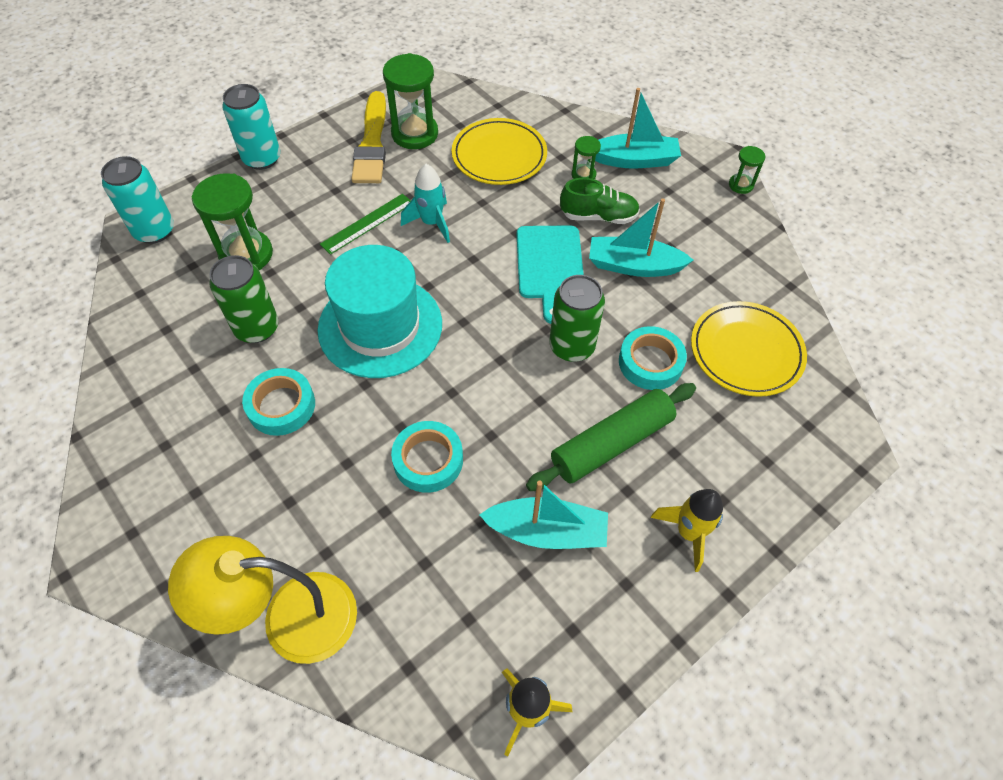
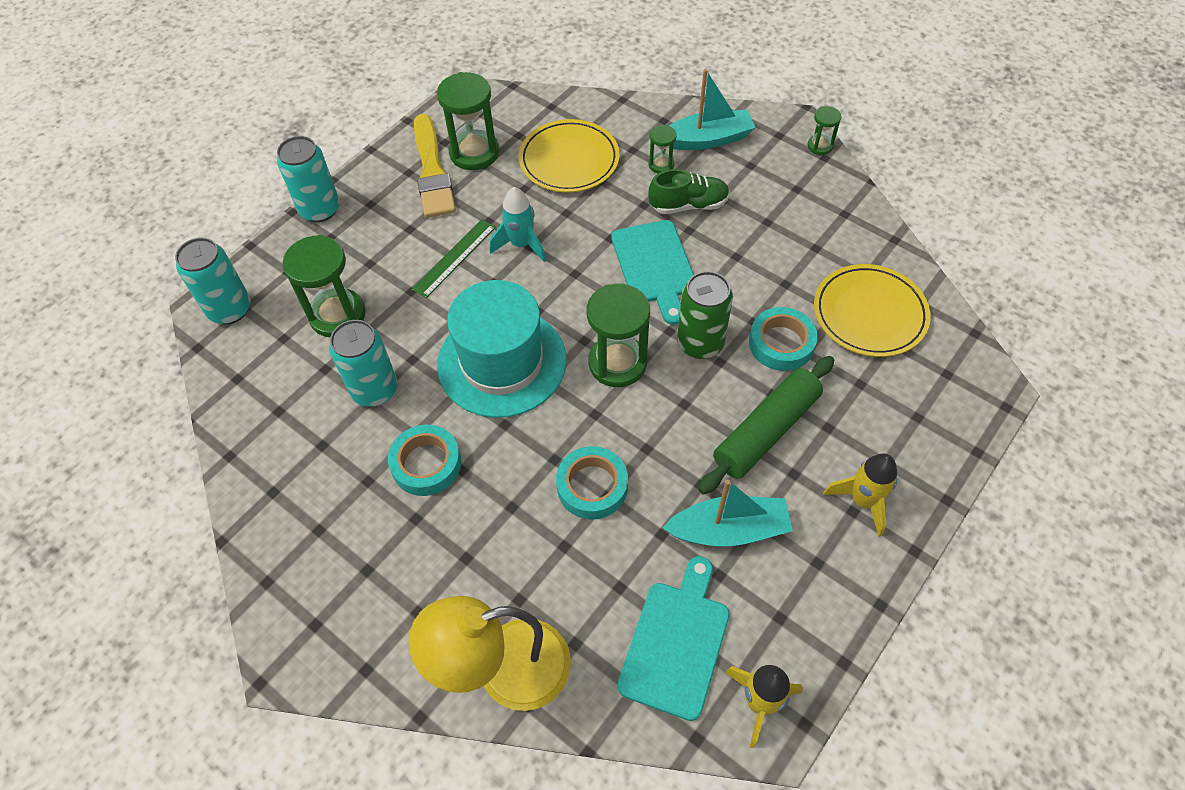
camera: 10 degrees left, 0 degrees up
(257, 328) = (374, 390): green can -> turquoise can
(463, 631) = (676, 643): none -> turquoise cutting board
(487, 349) = (617, 363): none -> green hourglass
(634, 266) = (738, 249): turquoise boat -> none

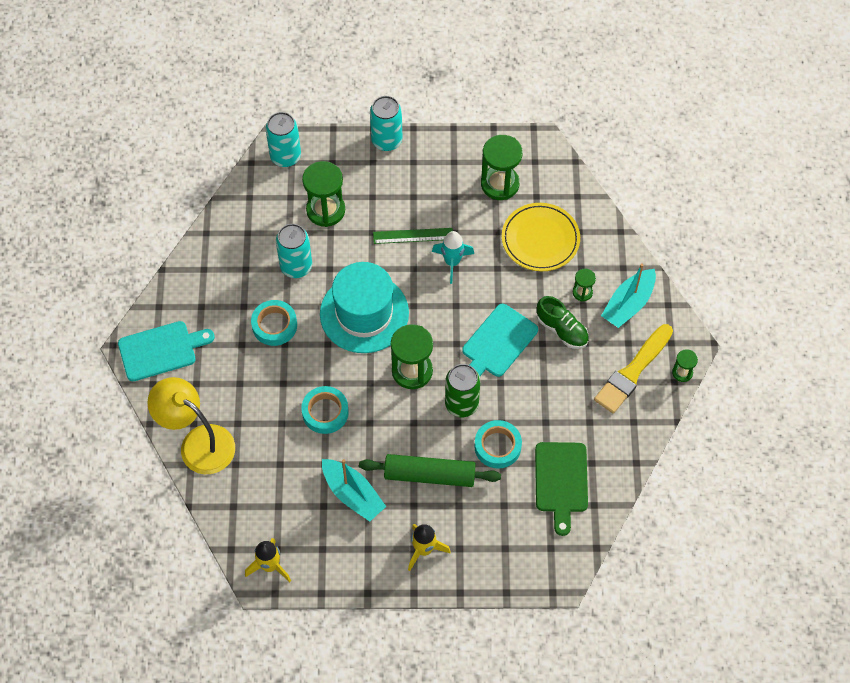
camera: 50 degrees right, 5 degrees up
(432, 171) = (465, 173): yellow brush -> yellow brush (632, 371)
(676, 643) = (271, 509): turquoise cutting board -> turquoise cutting board (161, 350)
(707, 139) = (628, 304): turquoise boat -> turquoise boat turned 90 degrees clockwise
(869, 314) = (561, 481): yellow plate -> green cutting board

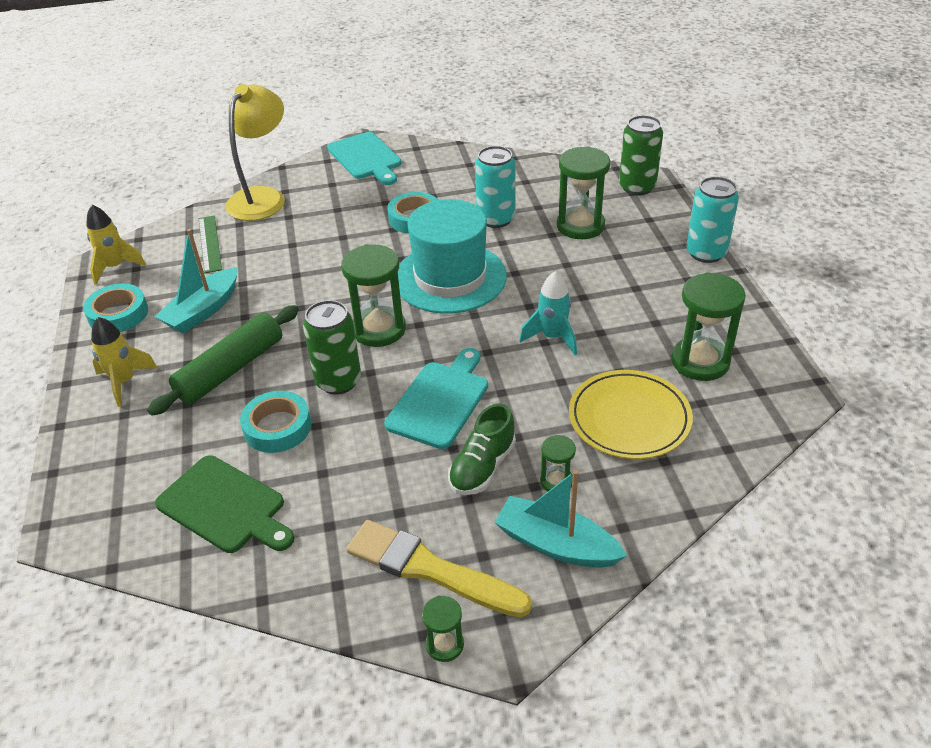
camera: 80 degrees right, 20 degrees down
(285, 156) = (637, 187): turquoise can -> green can
(325, 412) = (310, 272): turquoise tape -> turquoise tape (118, 314)
(413, 235) = (577, 297): green ruler -> green ruler (210, 243)
(429, 475) = (231, 369): green rolling pin -> green rolling pin turned 45 degrees clockwise
(497, 343) = (440, 401): turquoise cutting board -> turquoise cutting board turned 90 degrees clockwise
(561, 481) = (225, 506): green cutting board -> green cutting board turned 135 degrees counterclockwise

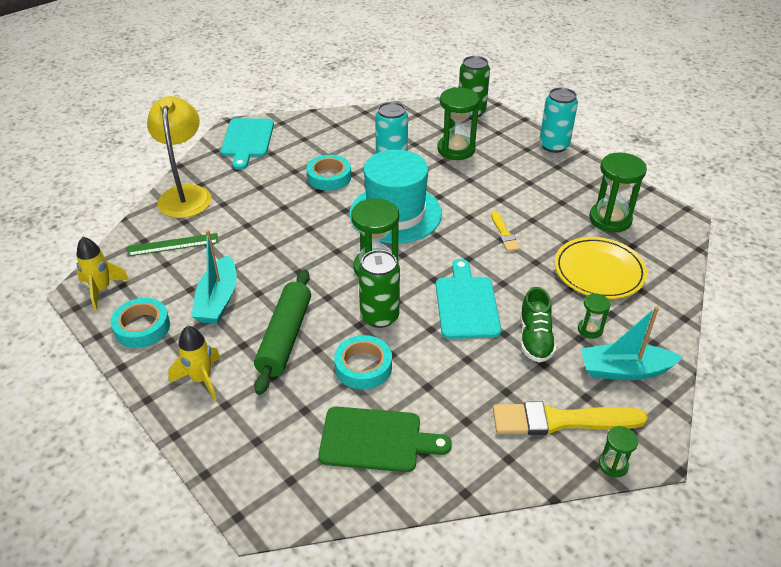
camera: 30 degrees left, 0 degrees up
(210, 243) = (173, 244): green ruler -> green ruler turned 60 degrees counterclockwise
(366, 158) = (247, 140): turquoise cutting board -> turquoise cutting board turned 60 degrees clockwise
(552, 337) = (504, 233): turquoise rocket -> yellow brush

